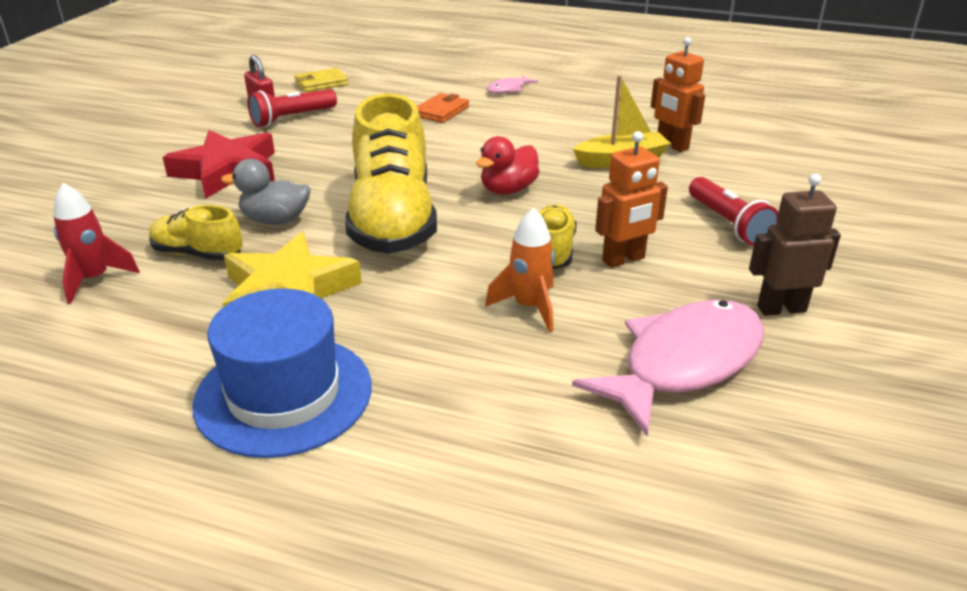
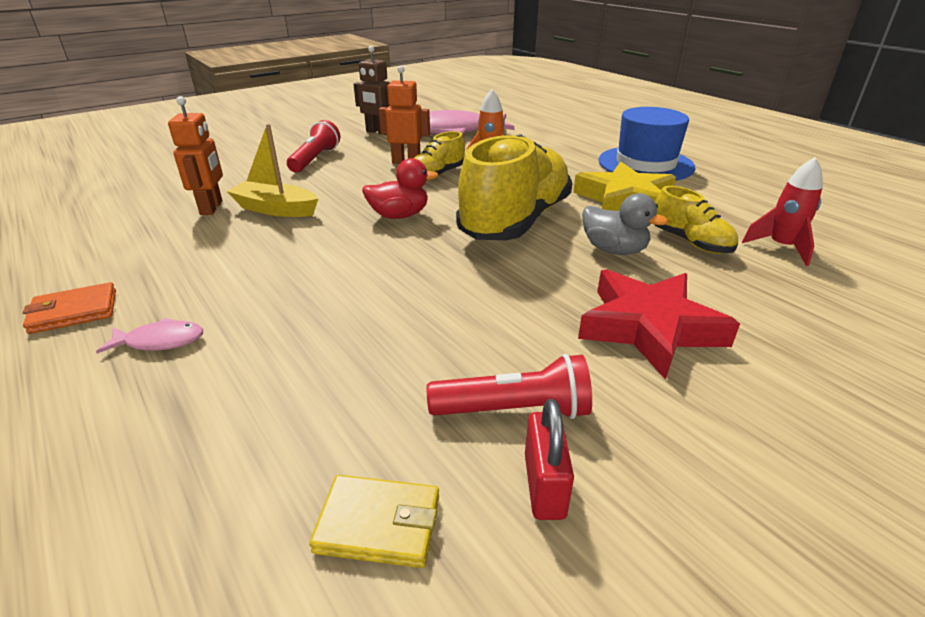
camera: 145 degrees left, 0 degrees up
(441, 111) = (306, 332): orange wallet -> orange wallet (74, 312)

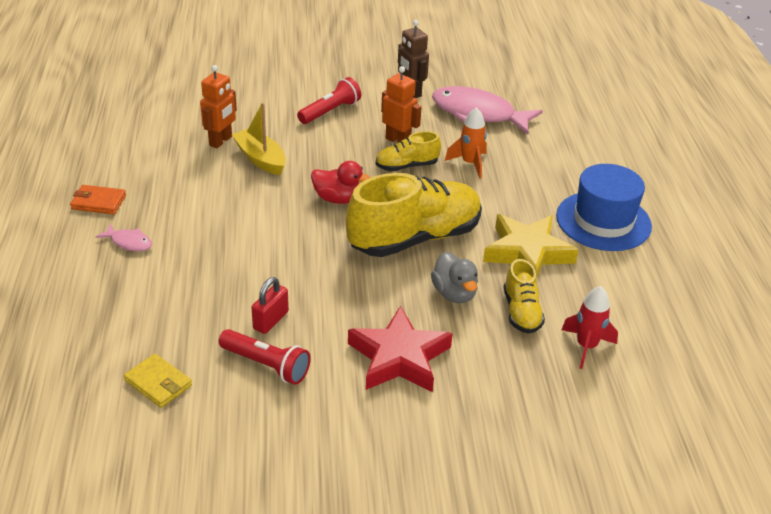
camera: 30 degrees right, 5 degrees up
(544, 485) = (241, 405): red padlock -> red padlock (271, 320)

